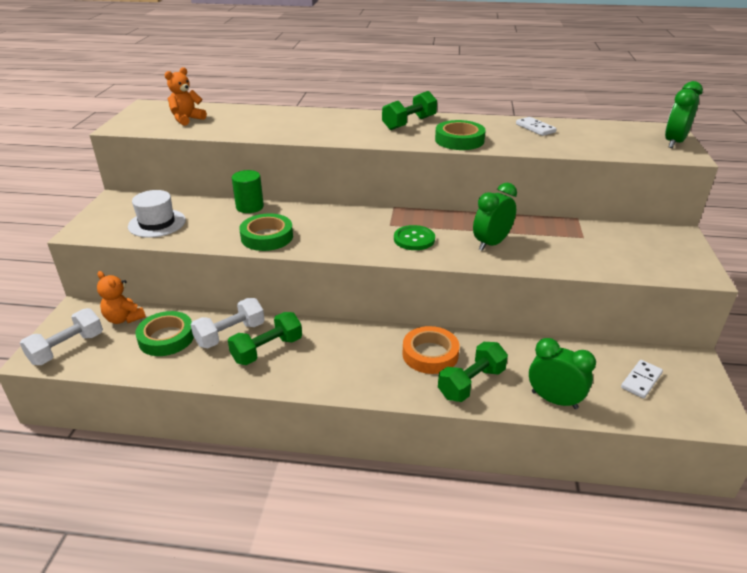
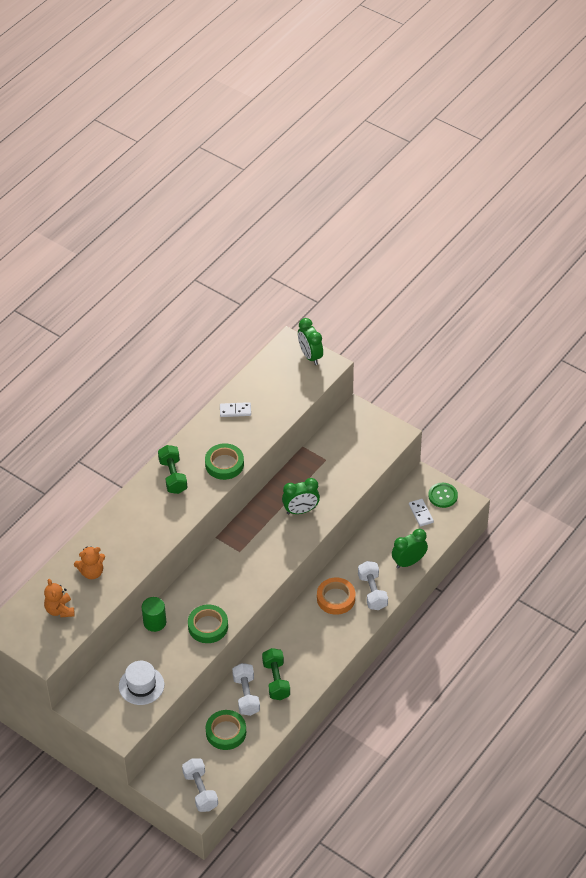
camera: 60 degrees left, 15 degrees up
(124, 318) = (185, 752): orange teddy bear -> orange teddy bear (92, 572)
(414, 239) = (267, 547): green button -> green button (443, 496)
(471, 383) = (372, 592): green dumbbell -> white dumbbell
(491, 244) = (301, 510): green clock -> green clock turned 90 degrees counterclockwise

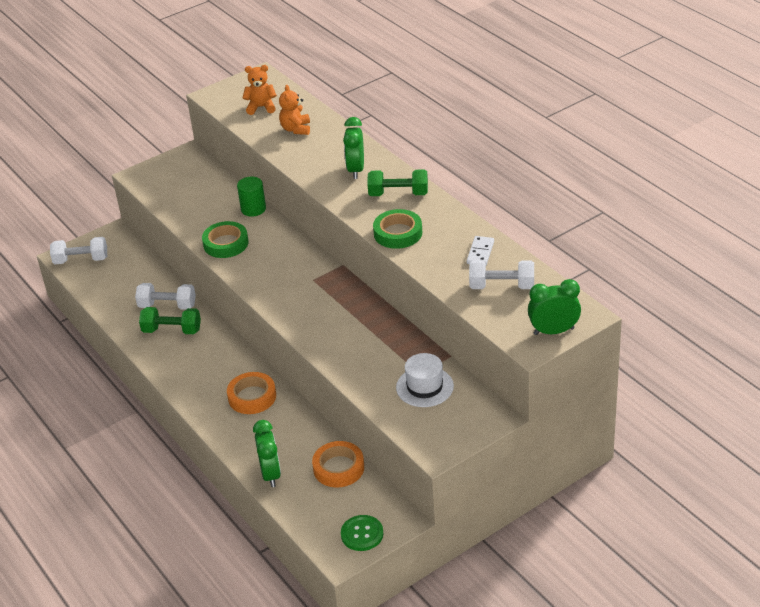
camera: 110 degrees right, 10 degrees down
(141, 685) = (183, 192): white hat -> white hat (424, 387)
(226, 732) = (134, 285): green tape -> none
(301, 510) = (348, 337): green clock -> green clock (356, 170)
(372, 592) = (244, 430): white dumbbell -> white dumbbell (502, 286)
(389, 524) = (338, 468): none -> orange tape
(420, 513) = (342, 503): white domino -> none

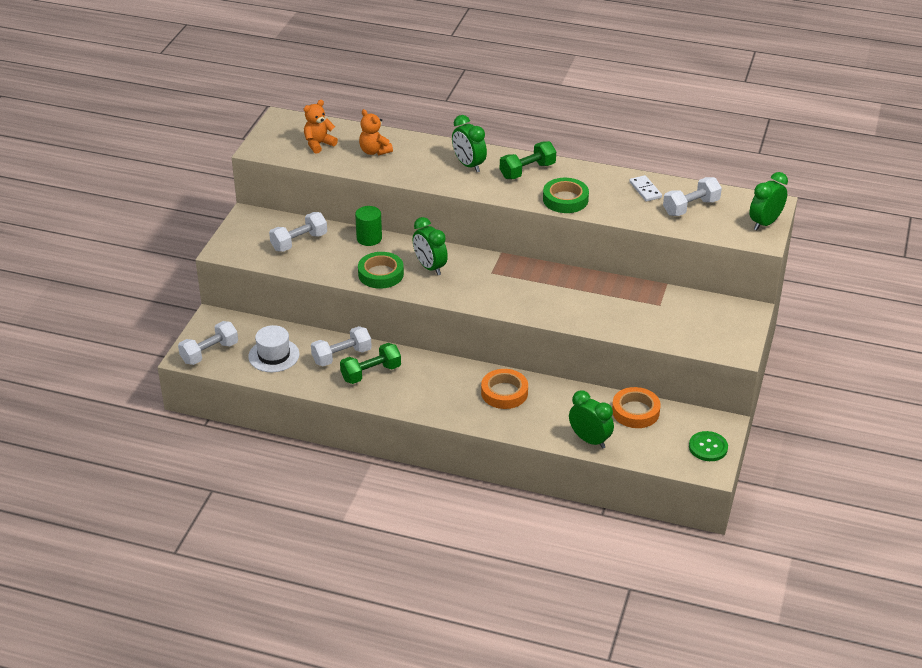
camera: 40 degrees left, 0 degrees up
(198, 190) = (299, 242): none -> white dumbbell
(270, 254) = (430, 267): none -> green clock
(424, 387) = (675, 312): white hat -> white hat (274, 355)

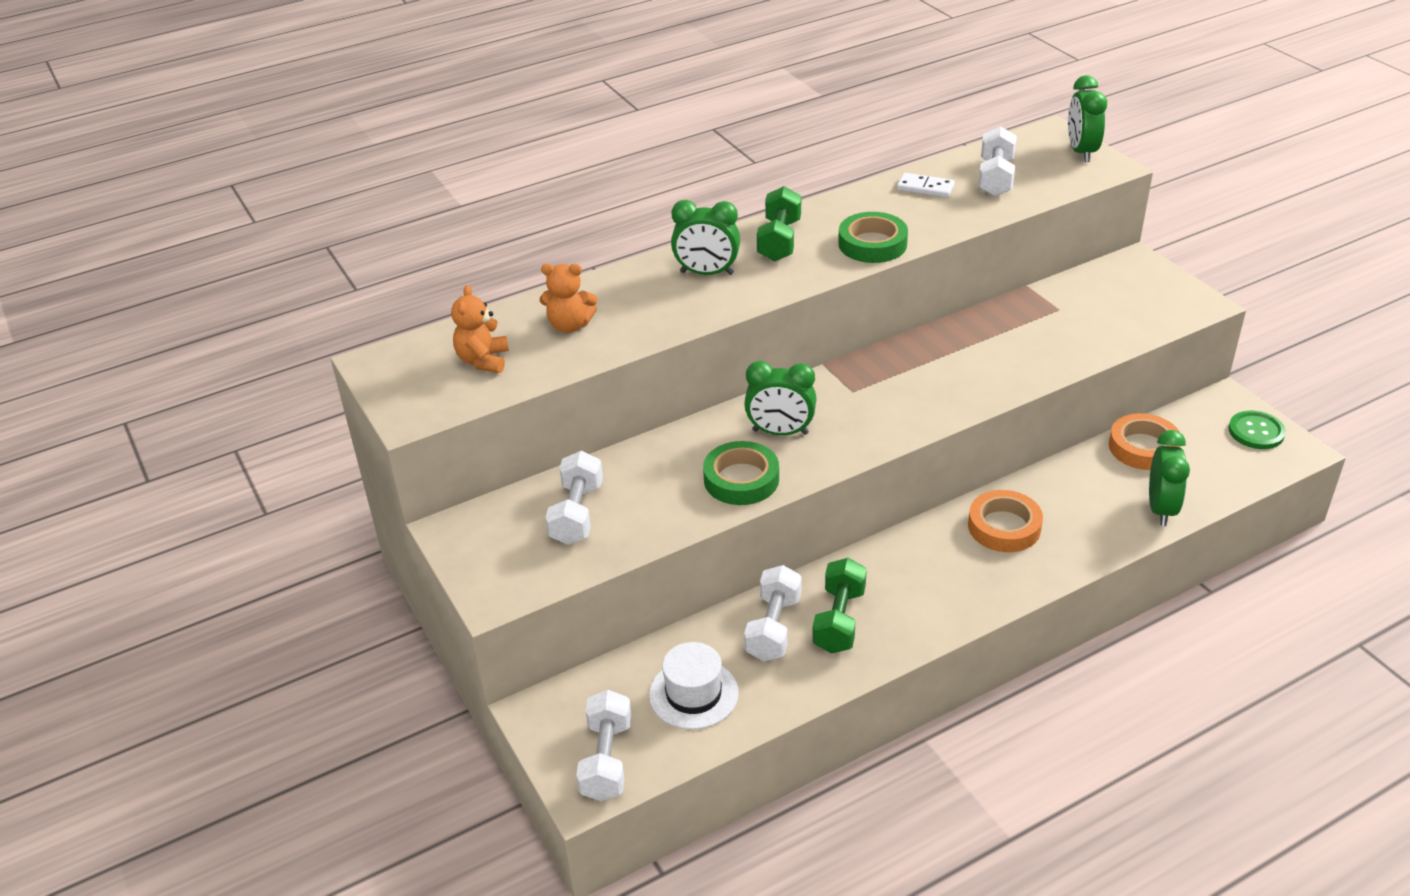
camera: 45 degrees left, 0 degrees up
(369, 238) = (654, 449): green cylinder -> none
(589, 440) = (1160, 509): green clock -> green clock turned 105 degrees clockwise

